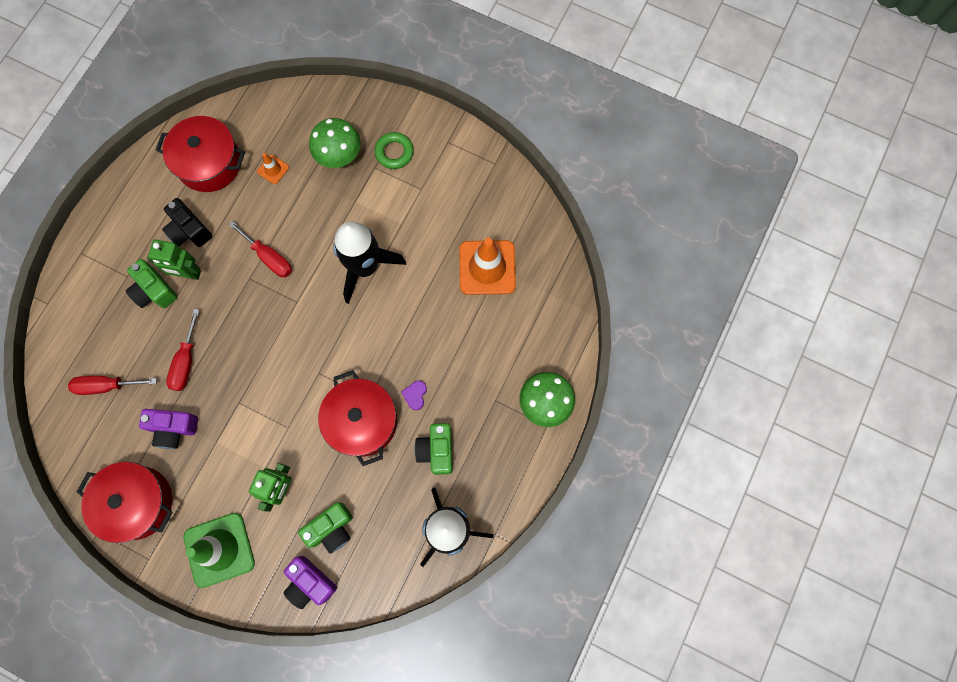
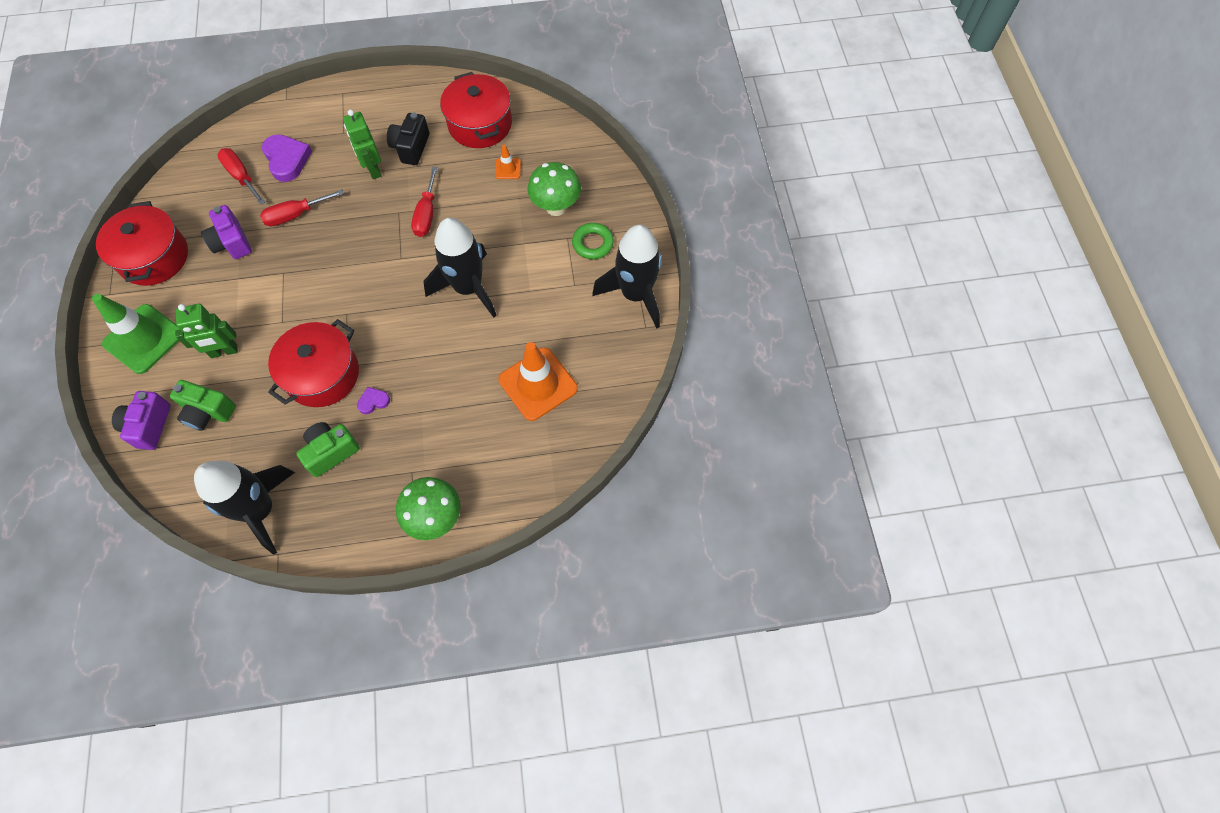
camera: 55 degrees right, 10 degrees down
(119, 338) = (287, 159): none -> purple heart
(154, 291) = (343, 157): green camera -> none
(462, 152) = (635, 294): none -> black rocket

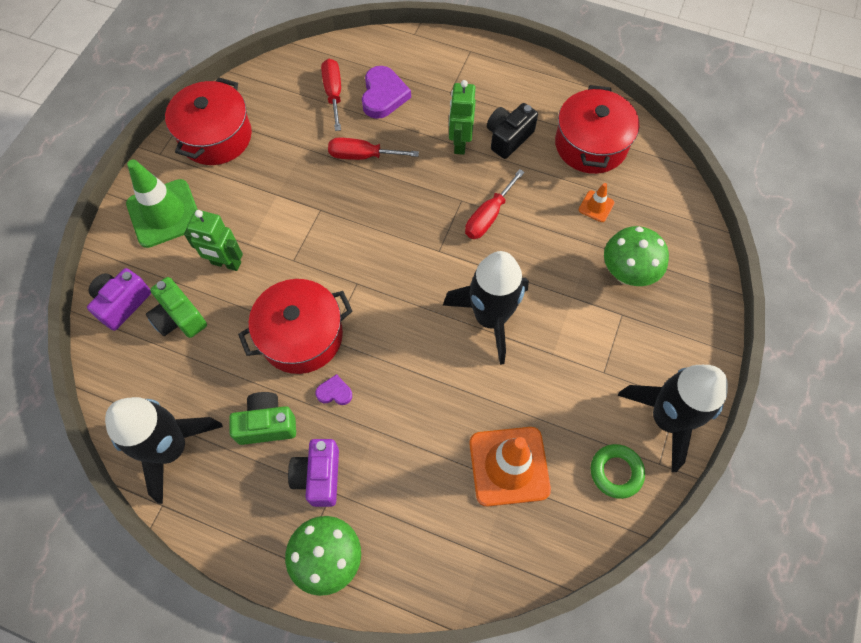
camera: 30 degrees right, 0 degrees up
(232, 242) = (290, 156): purple camera -> purple camera (319, 476)
(593, 243) = (647, 335): green ring -> green ring (616, 472)

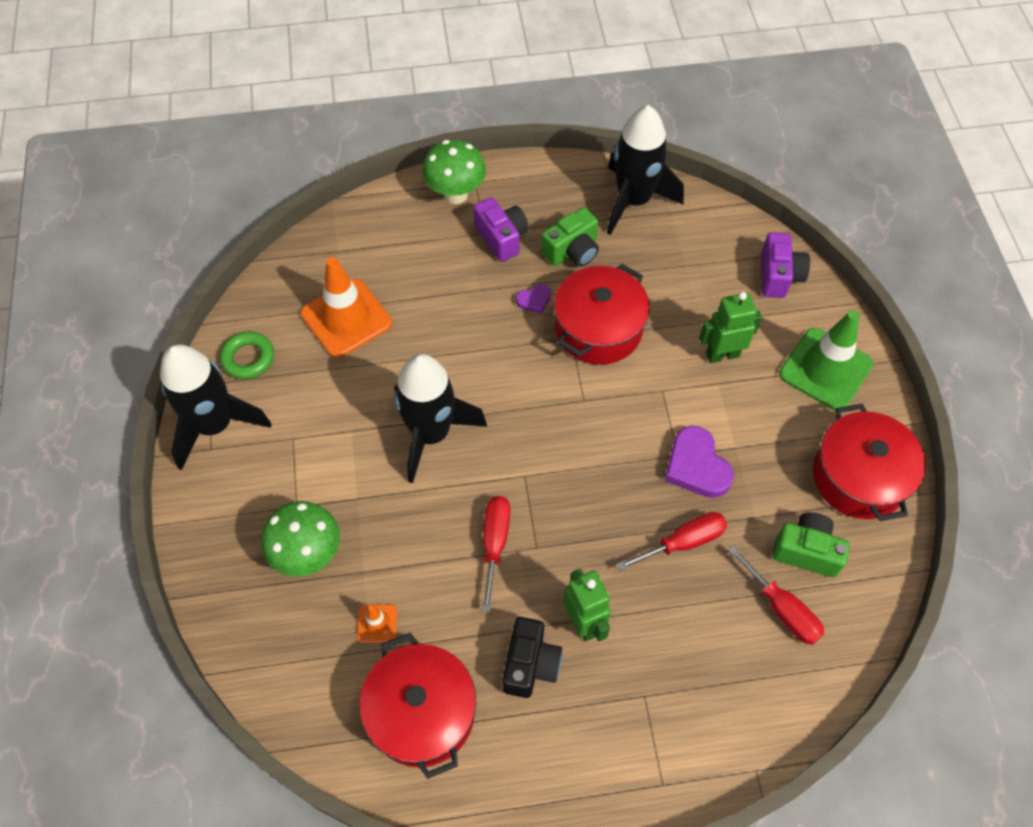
camera: 150 degrees right, 5 degrees down
(179, 318) = (718, 289): green camera -> green camera (806, 551)
(383, 95) = (721, 641): purple heart -> purple heart (696, 466)

